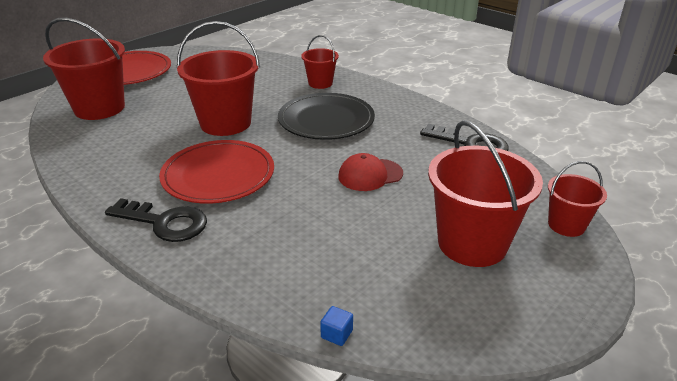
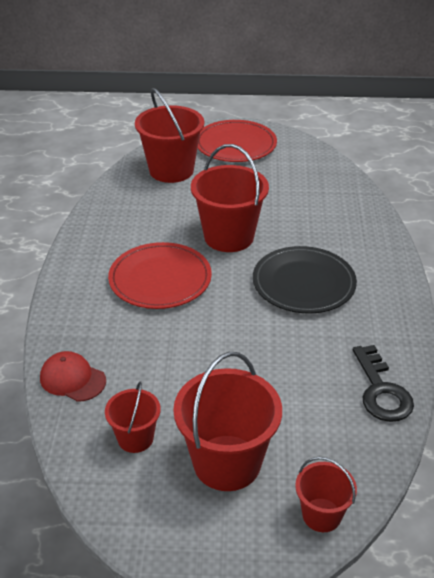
camera: 50 degrees right, 5 degrees up
(164, 222) = (84, 292): black key -> none
(320, 83) = (360, 243): red bucket -> red bucket (135, 438)
(336, 334) = (57, 439): blue cube -> none
(370, 175) = (253, 355): red cap -> red cap (72, 379)

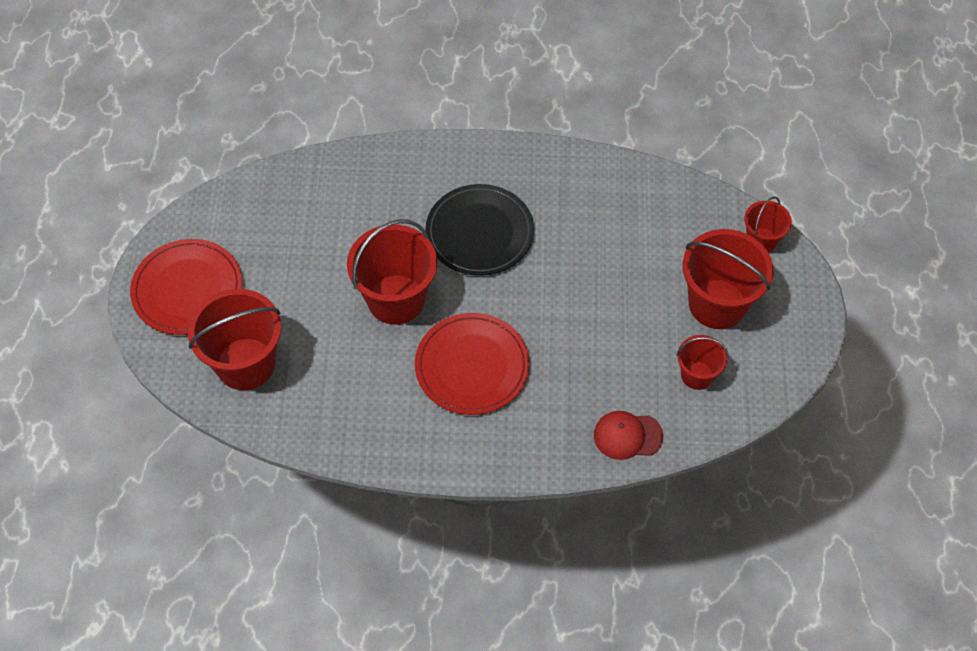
camera: 90 degrees left, 20 degrees up
(72, 379) = (627, 436): red cap -> red cap turned 60 degrees clockwise
(381, 391) = (628, 185): black key -> none

